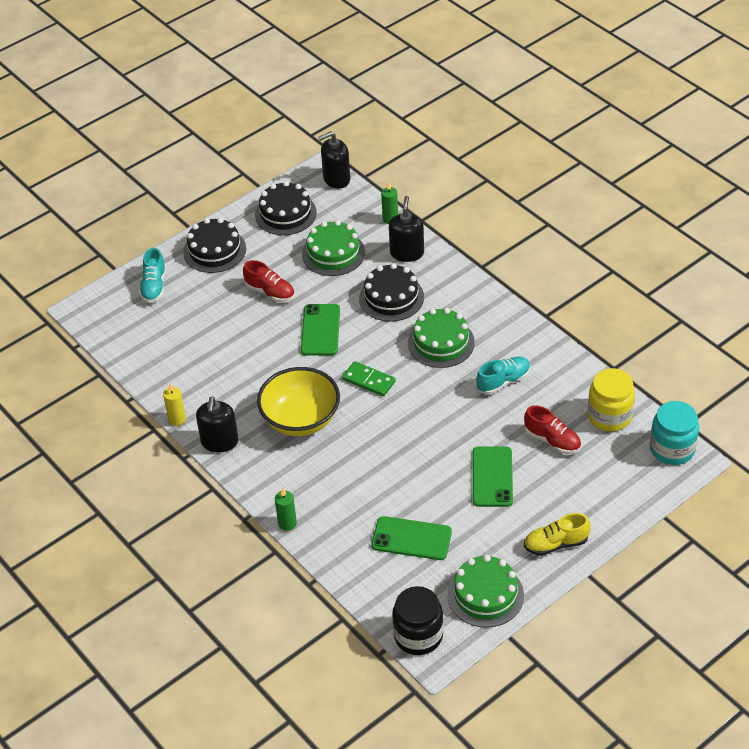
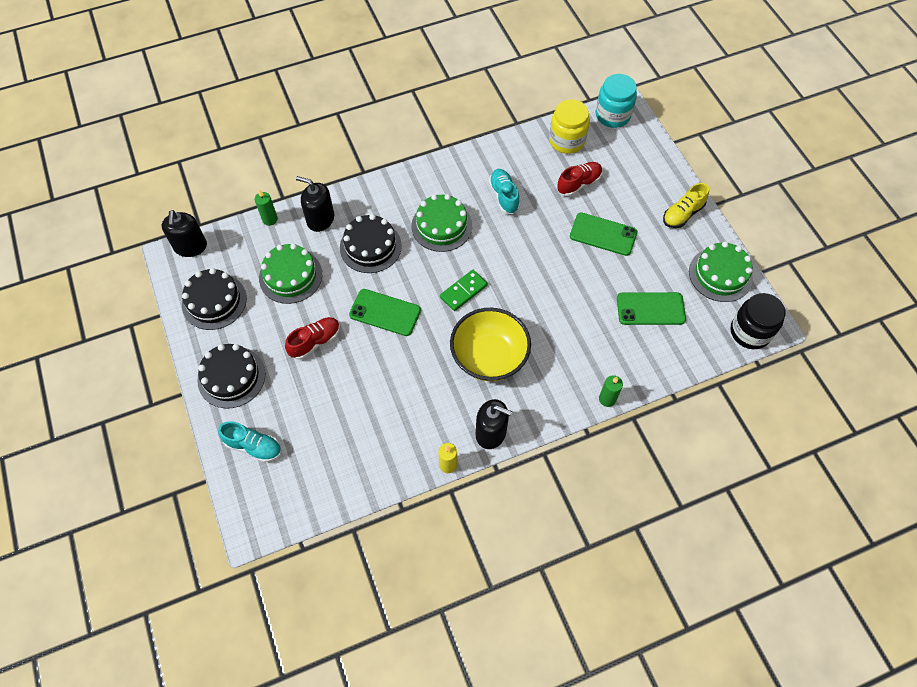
camera: 75 degrees left, 15 degrees up
(411, 538) = (650, 309): green phone -> green phone turned 60 degrees clockwise
(556, 544) = (682, 214): yellow shoe -> yellow shoe turned 45 degrees clockwise

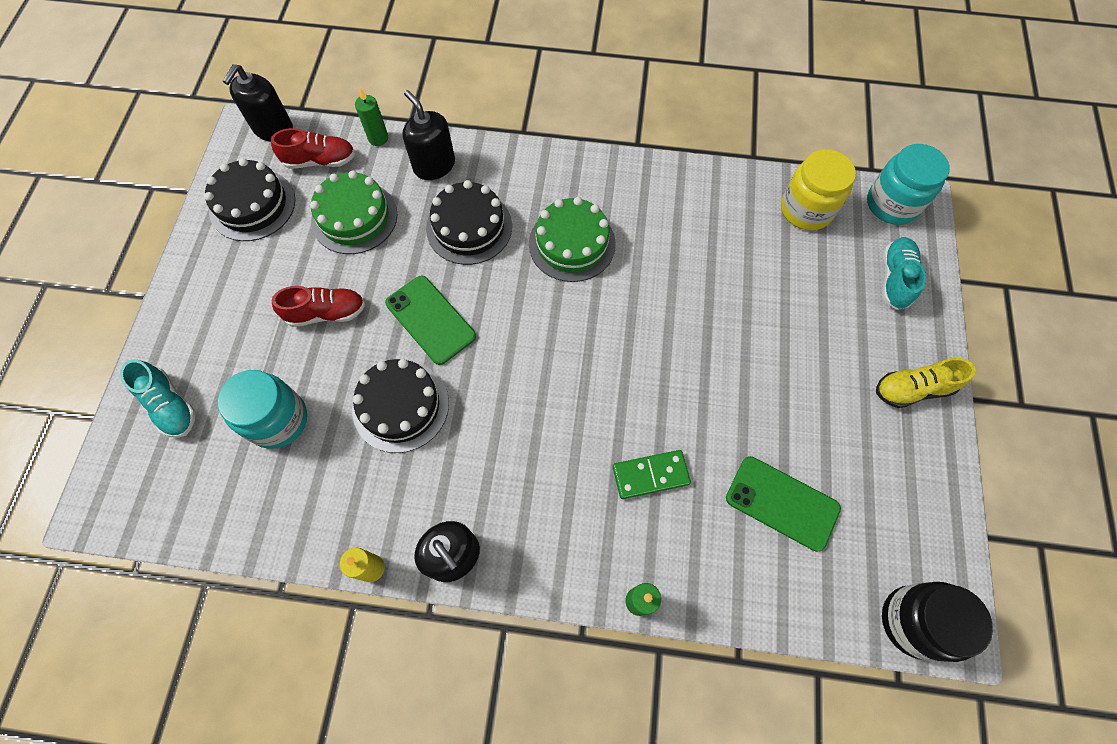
camera: 30 degrees right, 5 degrees up
(231, 377) = (207, 306): black cake -> black cake (400, 406)
(331, 418) = (278, 420): none -> turquoise jar
(463, 291) = (544, 343): green domino -> green domino (650, 475)
(489, 357) = (519, 449): yellow bowl -> none
(504, 196) = (676, 243): turquoise shoe -> turquoise shoe (894, 279)
(578, 184) = (787, 275): red shoe -> red shoe (320, 161)
(603, 234) = (778, 360): green phone -> none
(720, 274) = (918, 508): green cake -> none

